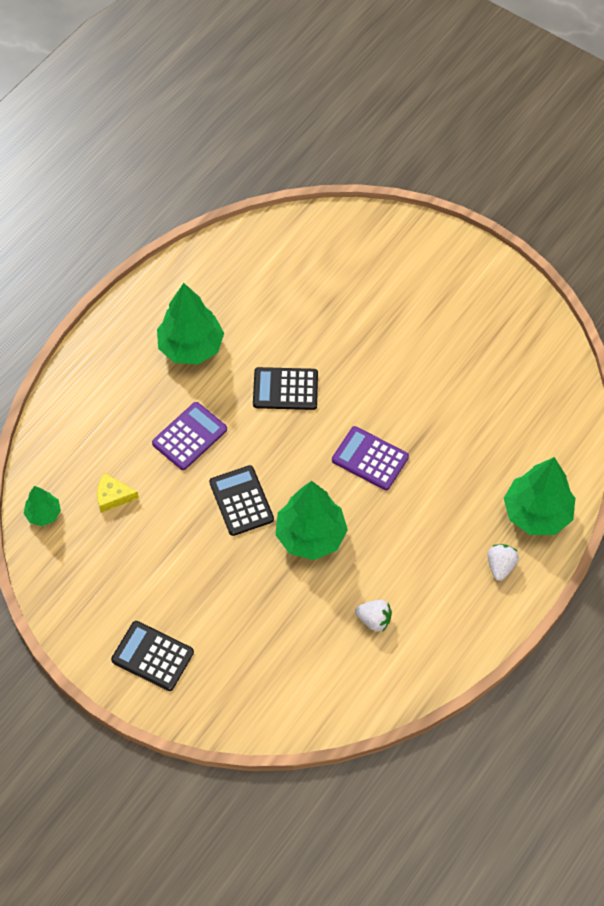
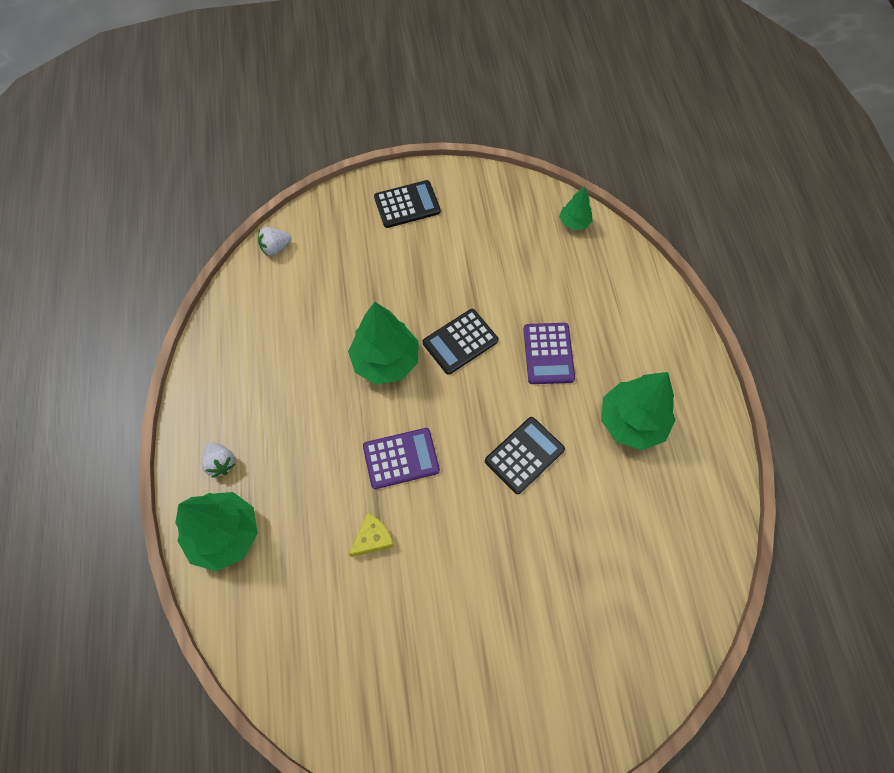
camera: 135 degrees right, 5 degrees up
(113, 496) = (547, 270): yellow cheese -> yellow cheese (372, 538)
(241, 501) = (460, 342): black calculator -> black calculator turned 120 degrees clockwise
(374, 620) = (284, 343): white strawberry -> white strawberry (275, 248)

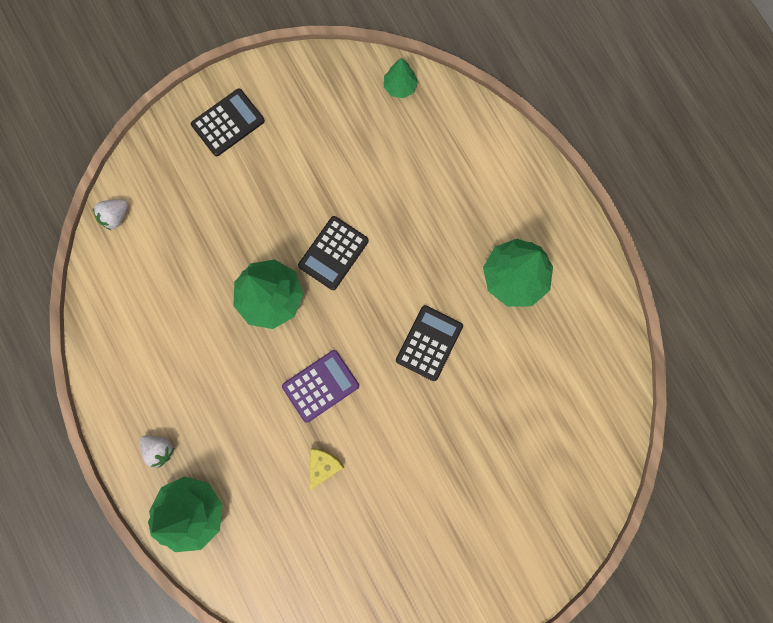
camera: 20 degrees left, 15 degrees up
(548, 353) = (419, 236): purple calculator -> none

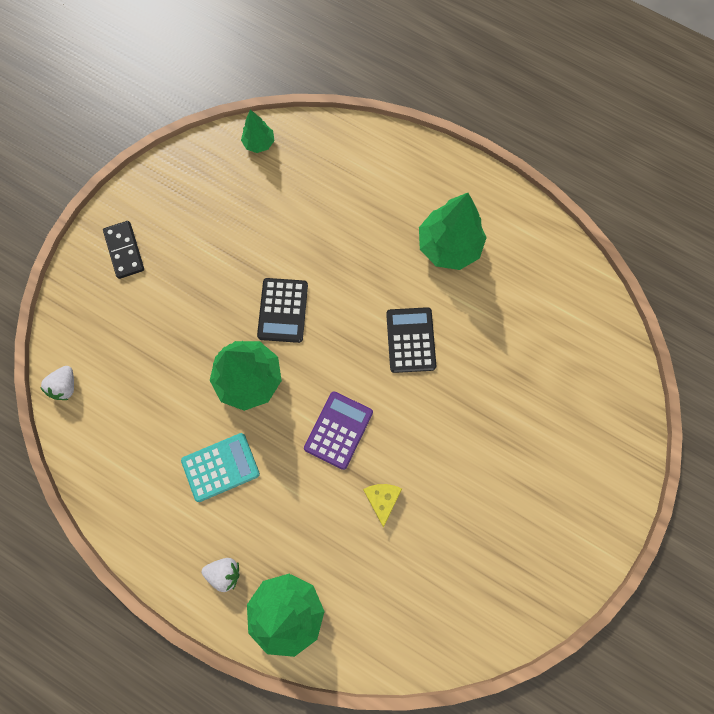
camera: 30 degrees left, 5 degrees down
(205, 360) = (220, 467): none -> turquoise calculator
(228, 123) = (124, 251): black calculator -> black domino

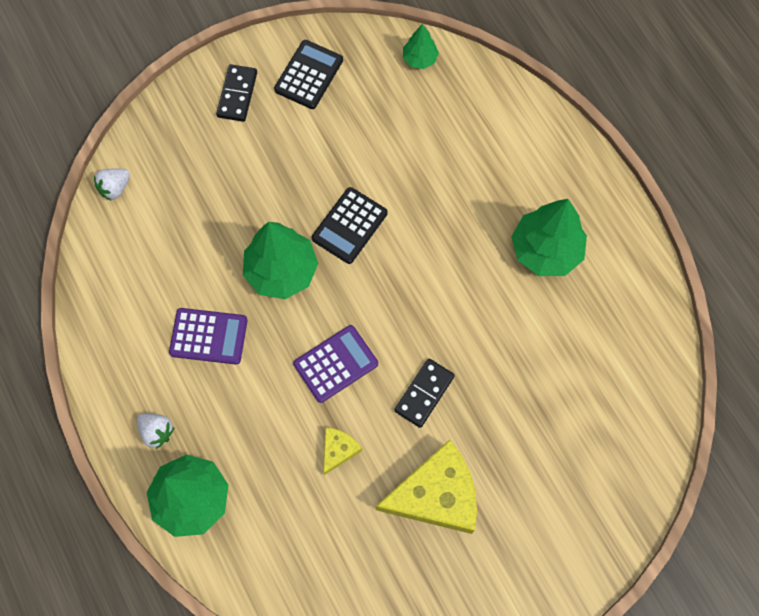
camera: 30 degrees right, 5 degrees down
(220, 467) = (208, 336): turquoise calculator -> purple calculator
(410, 340) = (454, 319): black calculator -> black calculator (309, 75)
(422, 414) = (424, 393): none -> black domino
(479, 490) = (436, 495): none -> yellow cheese

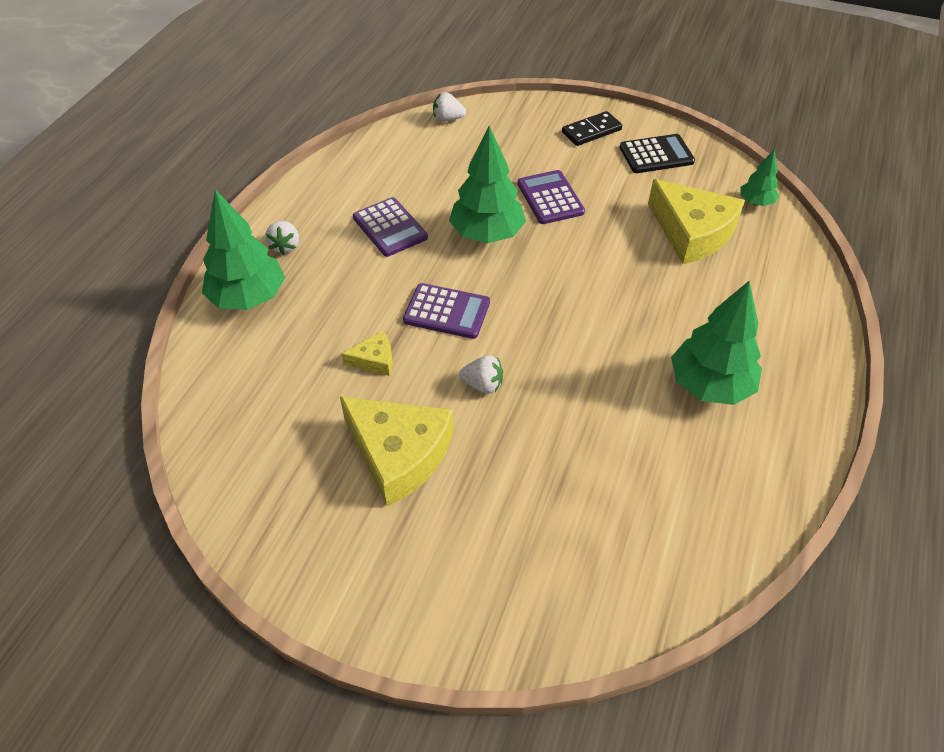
camera: 50 degrees right, 20 degrees down
(284, 193) = (550, 198): none -> purple calculator
(349, 226) = (570, 248): black calculator -> none
(409, 130) = (692, 232): none -> yellow cheese
(424, 393) = (483, 385): black domino -> white strawberry

